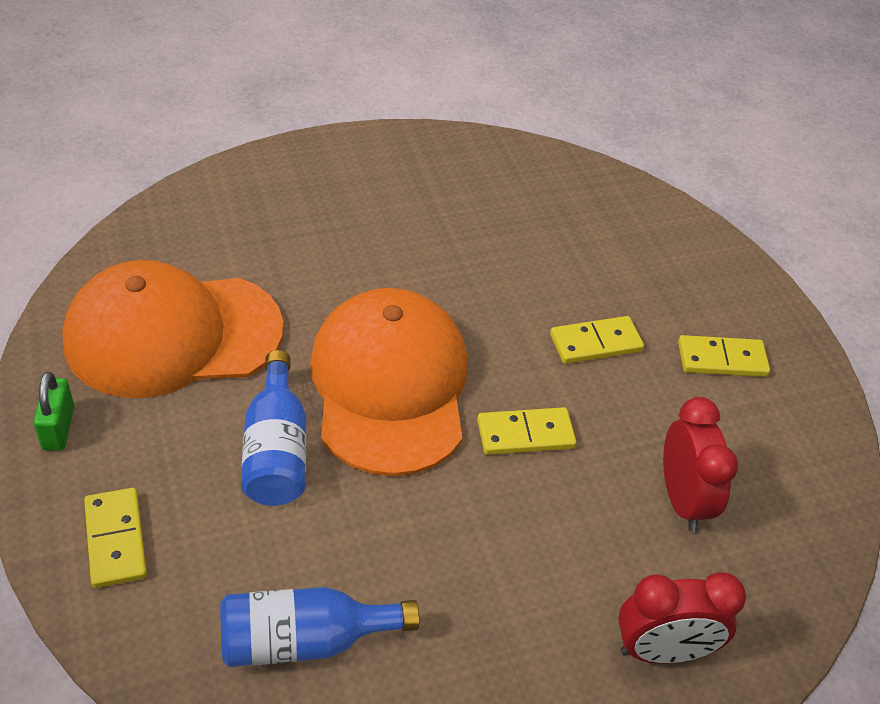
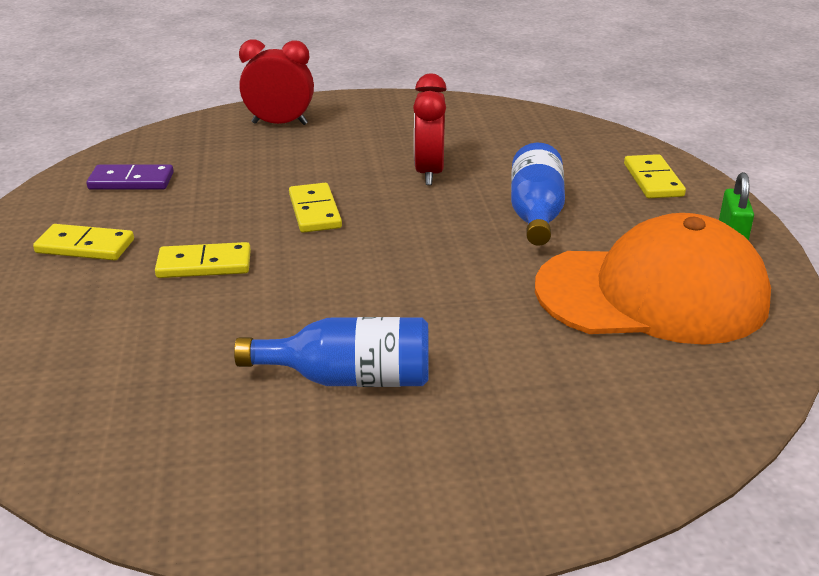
camera: 165 degrees left, 15 degrees down
(304, 640) = (511, 138): blue bottle -> blue bottle (350, 378)
(390, 385) = (428, 246): orange cap -> none
(525, 434) = (315, 211): yellow domino -> yellow domino turned 75 degrees clockwise
(682, 500) = (209, 174): red clock -> red clock (429, 173)
(762, 475) = (131, 181): none -> purple domino

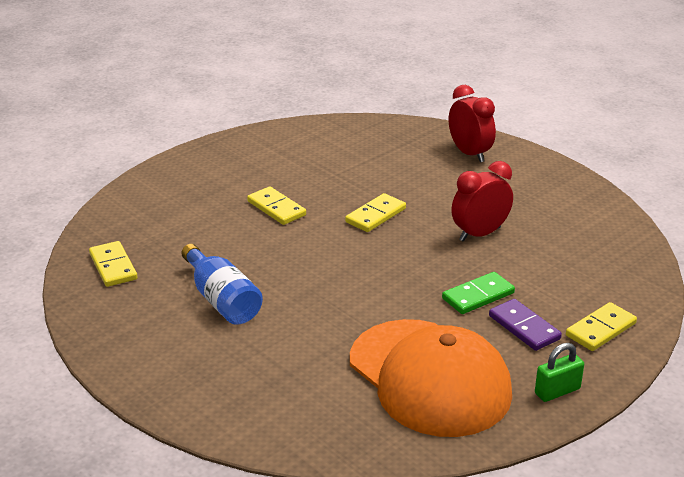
camera: 55 degrees right, 0 degrees up
(85, 246) = (252, 167): yellow domino -> yellow domino (113, 266)
(131, 181) = (333, 144): purple domino -> purple domino (524, 327)
(535, 214) = (478, 296): blue bottle -> green domino

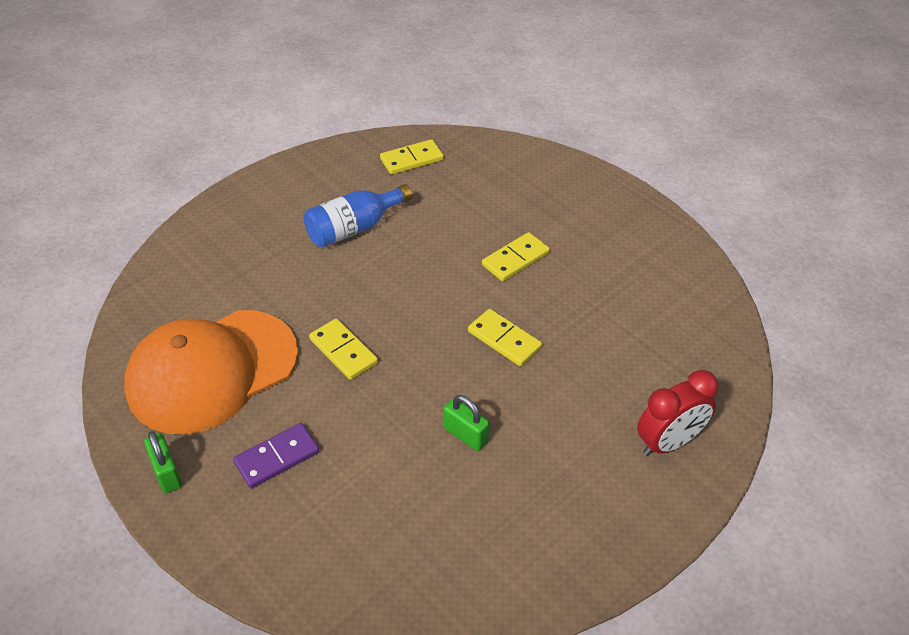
camera: 90 degrees right, 15 degrees up
(478, 296) = (339, 421): green domino -> none
(479, 234) = (465, 435): red clock -> green padlock
(601, 329) = (261, 532): yellow domino -> yellow domino (343, 351)

